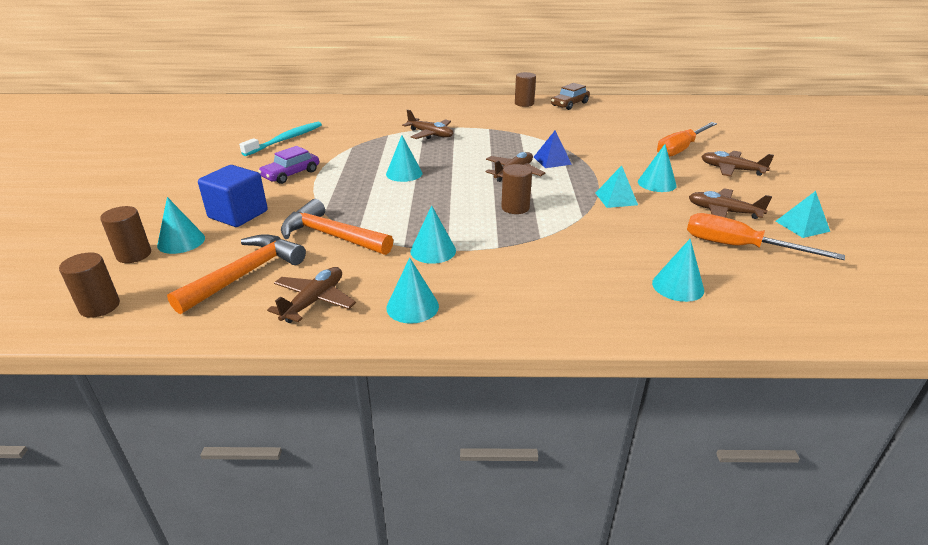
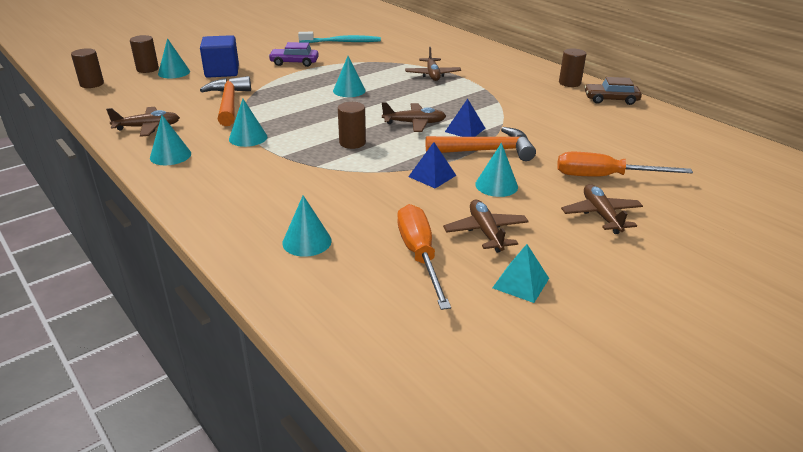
camera: 50 degrees right, 0 degrees up
(245, 274) = (157, 100): orange hammer -> orange hammer (486, 151)
(616, 198) = (432, 176): turquoise pyramid -> blue pyramid

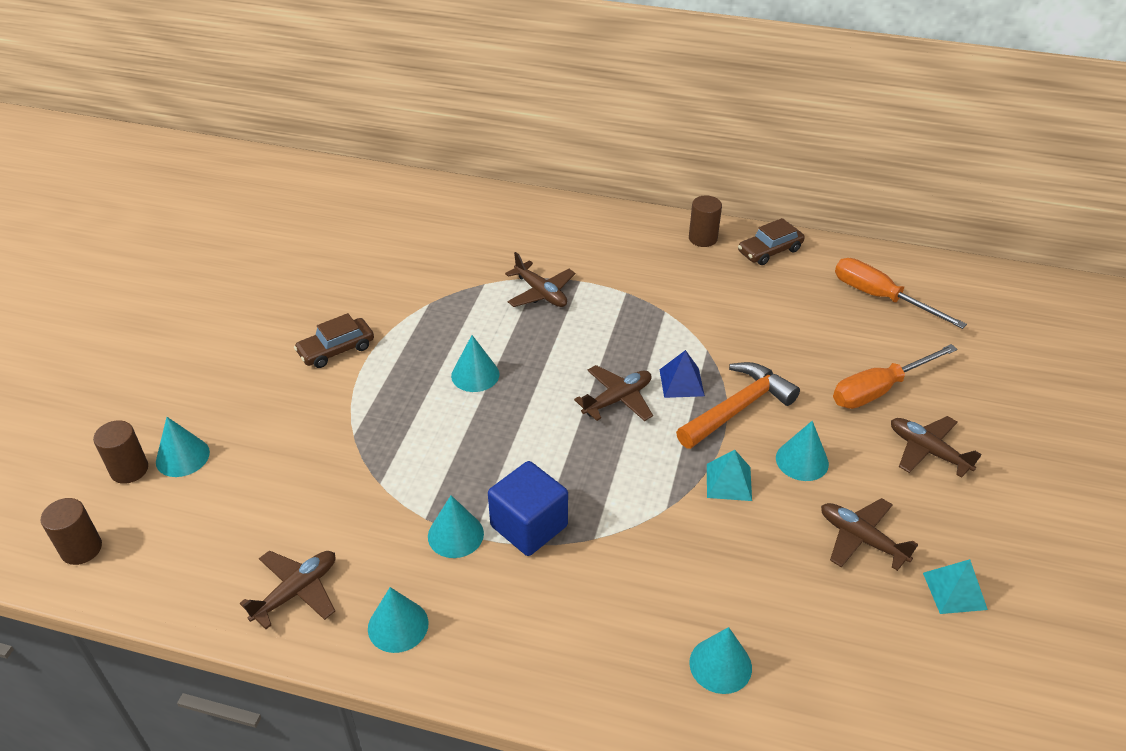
camera: 35 degrees left, 10 degrees up
(222, 71) = (255, 419): blue cube -> blue cube (529, 526)
(229, 103) = (348, 482): orange hammer -> none
(294, 62) = (336, 350): purple car -> brown car
(342, 42) = (350, 273): turquoise toothbrush -> none
(352, 143) = (588, 473): brown cylinder -> none
(420, 255) = (841, 612): orange screwdriver -> orange screwdriver (880, 297)
(432, 176) = (729, 482): blue pyramid -> turquoise pyramid

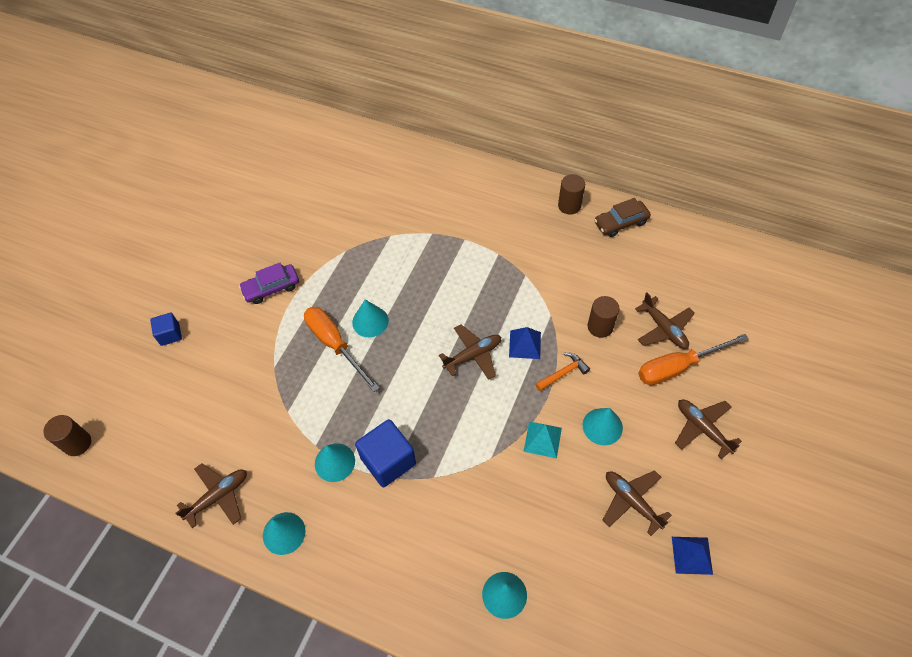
camera: 10 degrees right, 15 degrees up
(129, 470) = (115, 380): brown cylinder -> brown cylinder (600, 327)
(182, 457) = (152, 373): turquoise cone -> none
(203, 411) = (170, 334): none -> blue cube
(336, 350) = (271, 288): brown car -> purple car
(541, 293) = (432, 248): brown plane -> brown plane (664, 328)
(738, 408) = (563, 373): orange hammer -> orange hammer, size x0.54
(880, 297) = (700, 277): orange screwdriver -> orange screwdriver (335, 345)
(954, 591) = (691, 555): turquoise pyramid -> blue pyramid

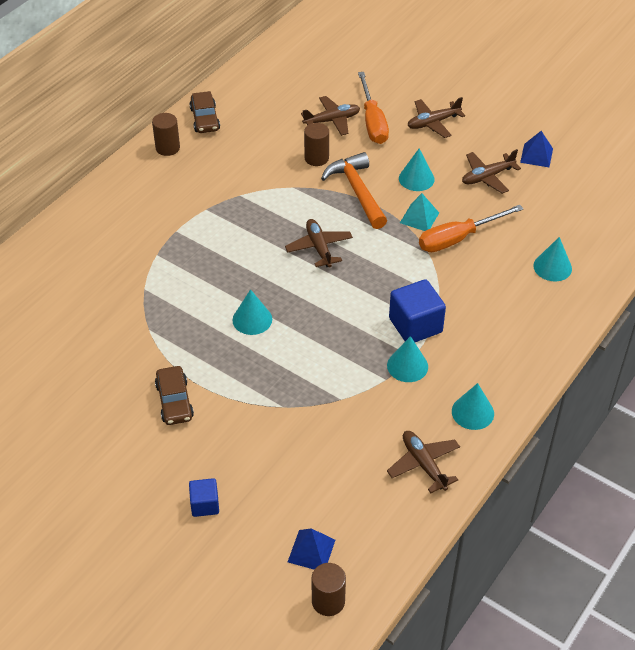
camera: 80 degrees left, 10 degrees down
(271, 288) = (174, 401): purple car -> brown car
(335, 345) = (271, 351): orange screwdriver -> orange screwdriver (458, 238)
(525, 344) = (319, 210): blue pyramid -> blue pyramid (311, 550)
(563, 373) = (357, 191): orange hammer -> orange hammer, size x1.86

